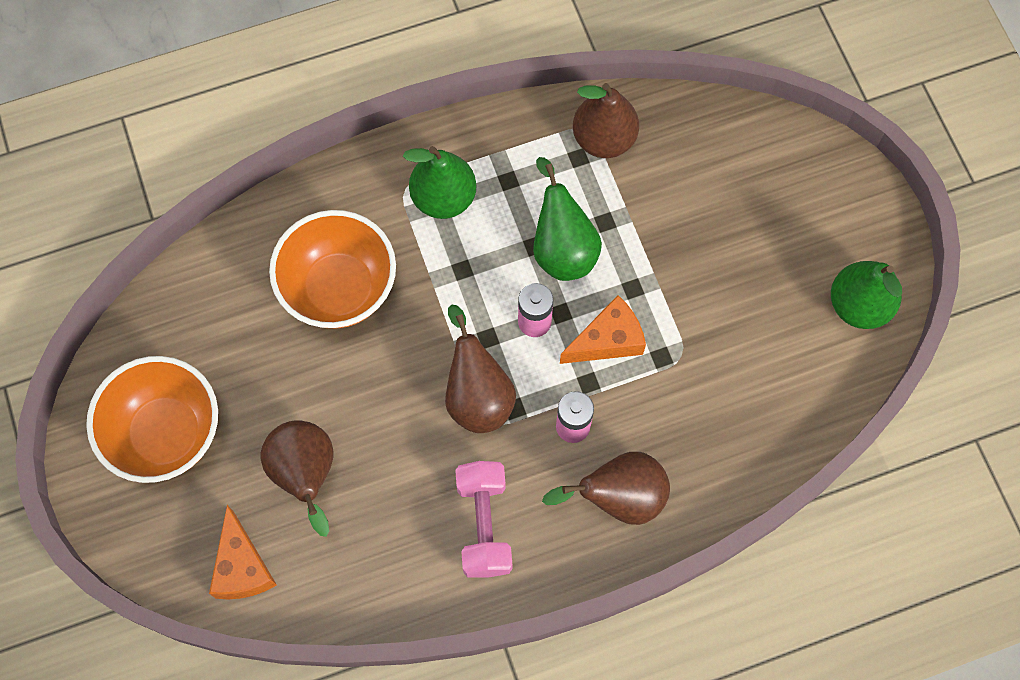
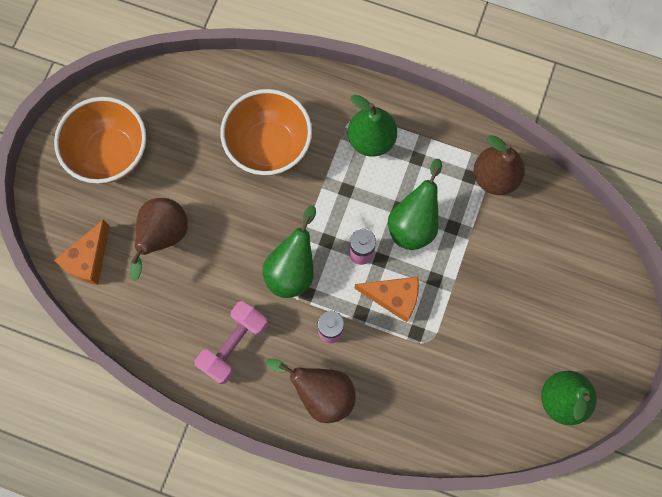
camera: 40 degrees right, 5 degrees up
(477, 395) = (293, 269): brown pear -> green pear

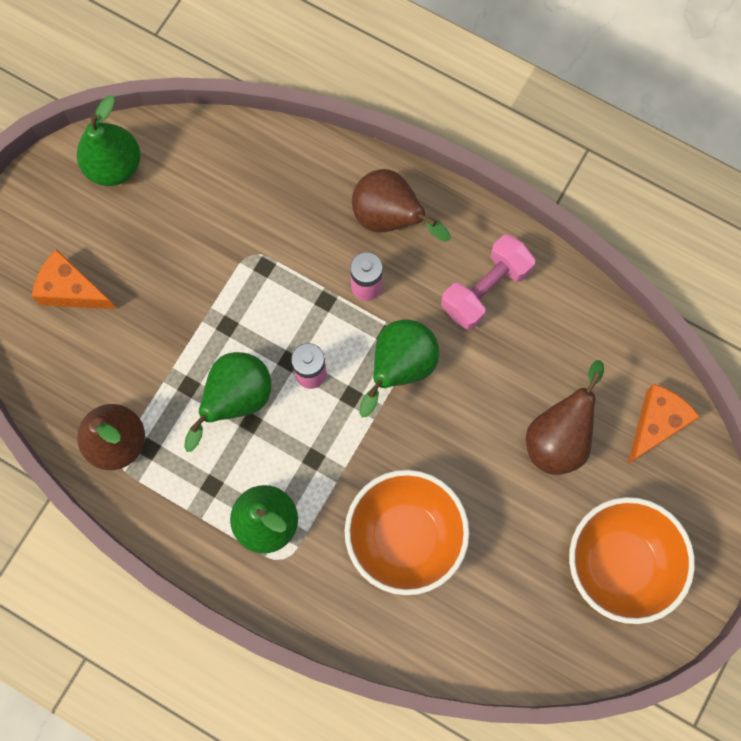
camera: 170 degrees left, 0 degrees up
(393, 297) = (282, 312): orange cheese -> orange cheese (71, 290)

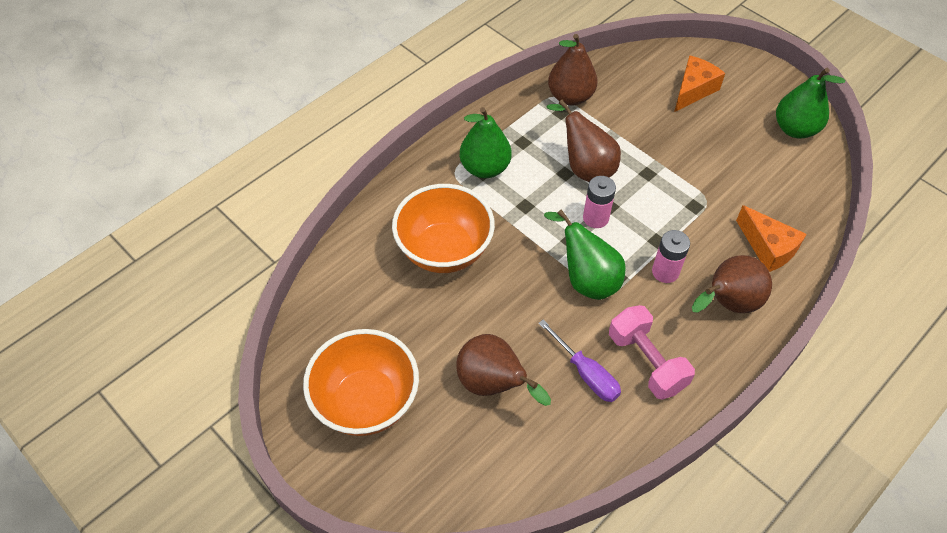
camera: 105 degrees right, 20 degrees down
(236, 400) = (585, 167): green pear -> brown pear
(517, 346) = (586, 373): none -> purple screwdriver
(656, 424) = (482, 473): orange cheese -> orange cheese (768, 248)

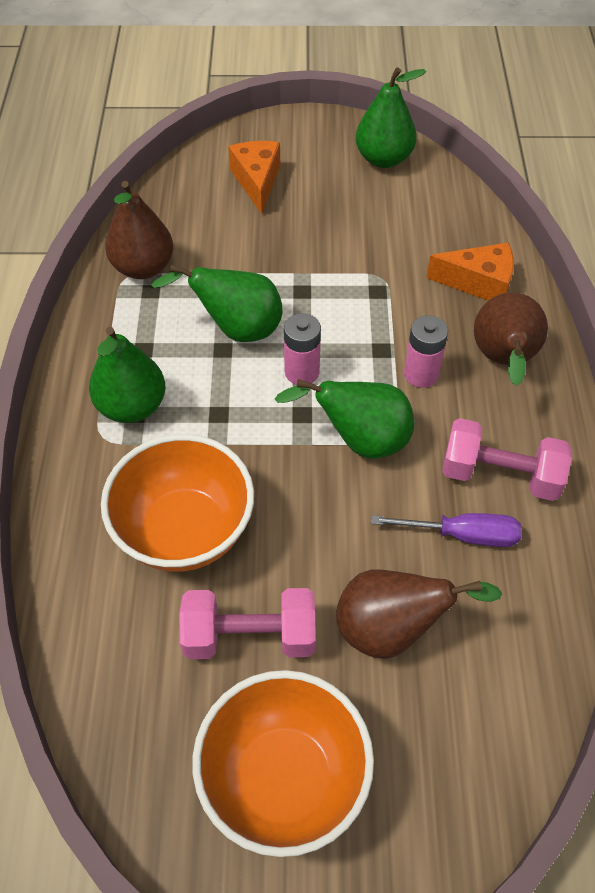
camera: 45 degrees left, 0 degrees up
(421, 326) = (250, 636): none -> pink dumbbell
(585, 167) = (236, 329): brown pear -> green pear

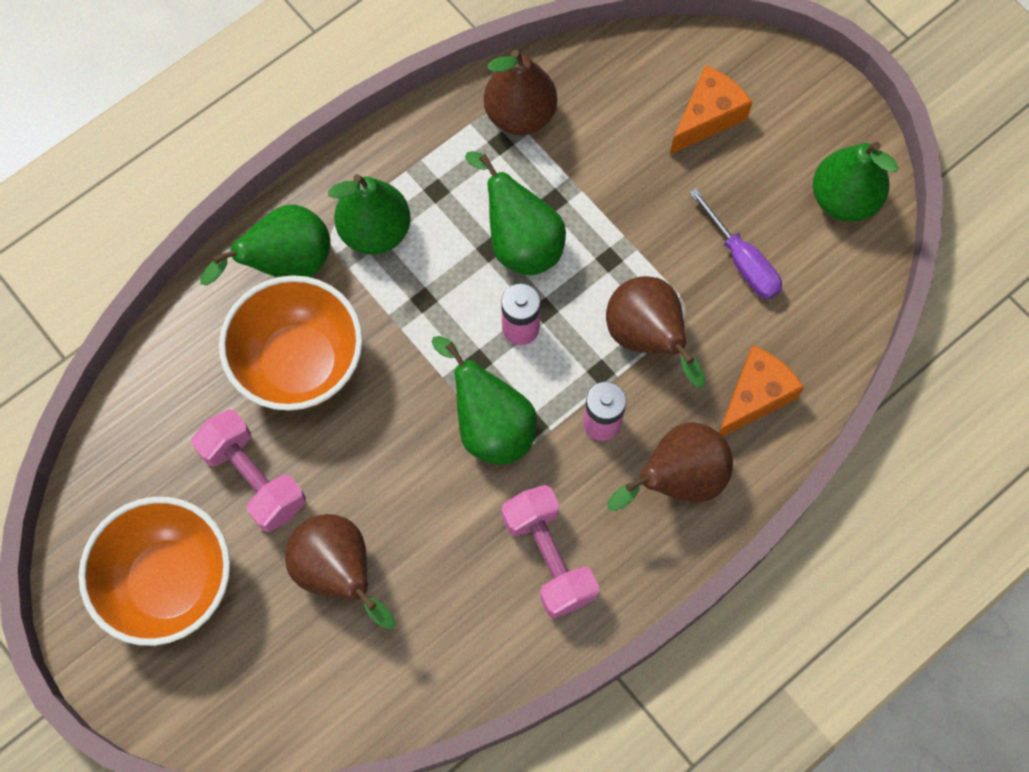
camera: 50 degrees right, 15 degrees up
(93, 482) = (286, 264): none -> green pear
(382, 309) = (647, 339): none -> brown pear
(462, 535) = (465, 567): purple screwdriver -> purple screwdriver (742, 261)
(479, 283) = (755, 397): orange cheese -> orange cheese turned 105 degrees counterclockwise

